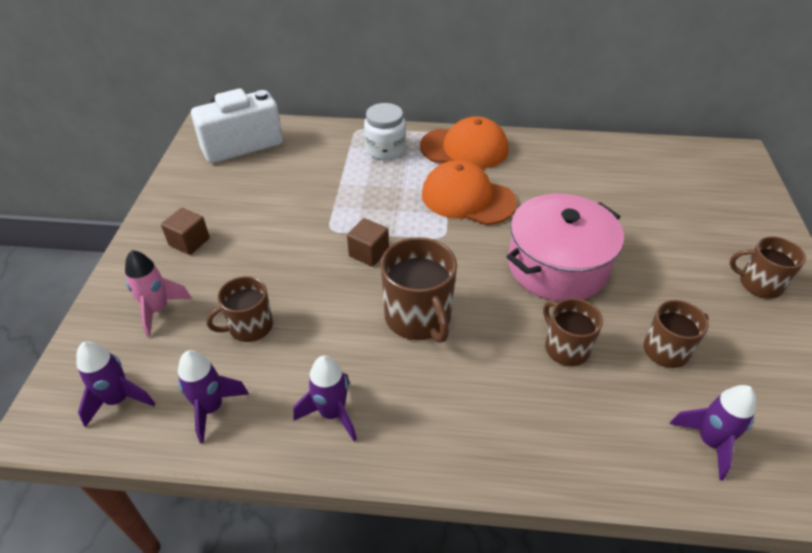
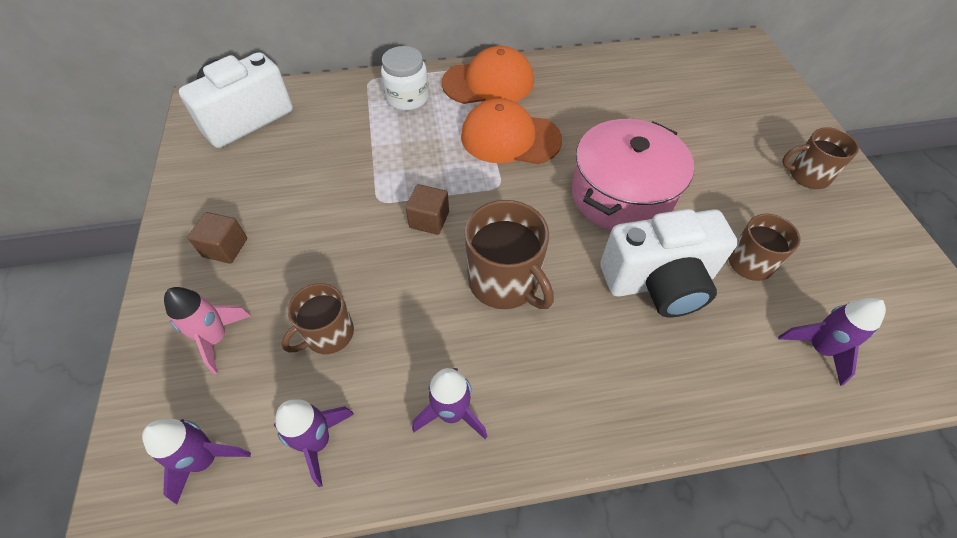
camera: 15 degrees left, 10 degrees up
(566, 348) = (658, 282): brown mug -> white camera

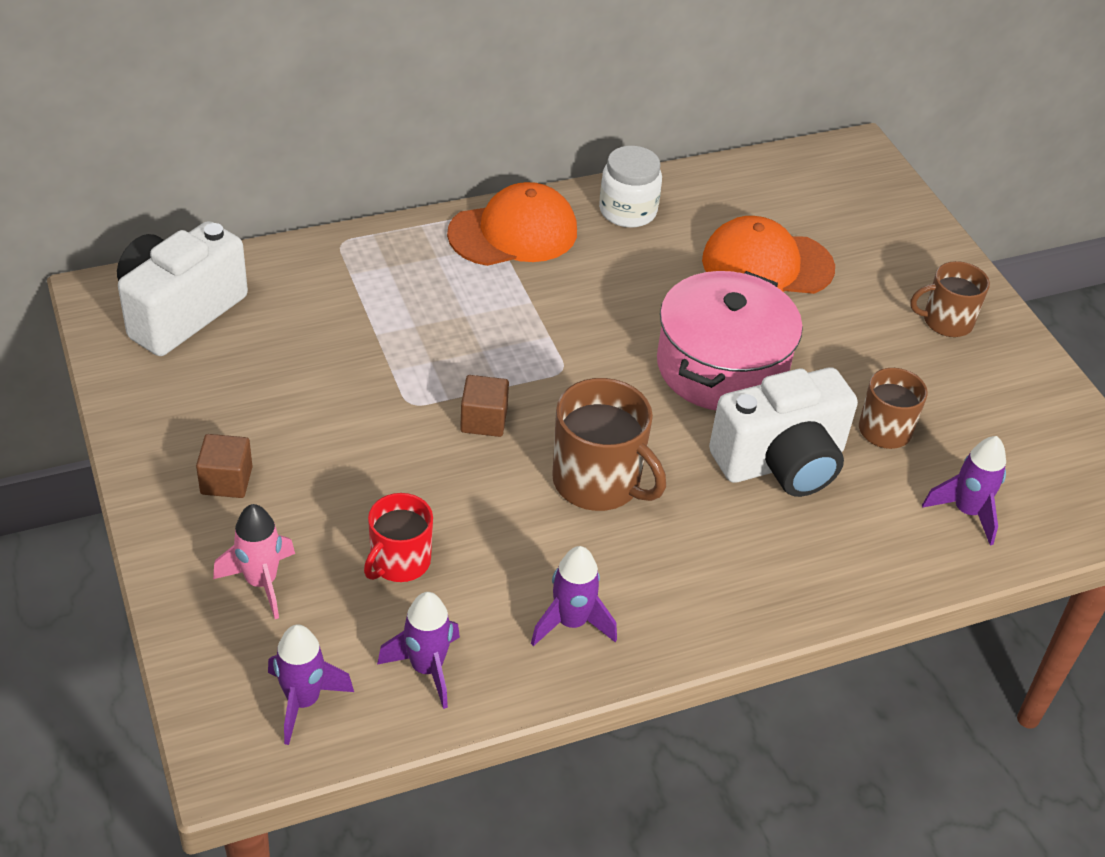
camera: 15 degrees left, 10 degrees down
(328, 334) = (399, 561): brown mug -> red mug
(407, 98) = (405, 264): white jar -> white jar (627, 211)
(510, 138) = (562, 307): orange cap -> orange cap (767, 264)

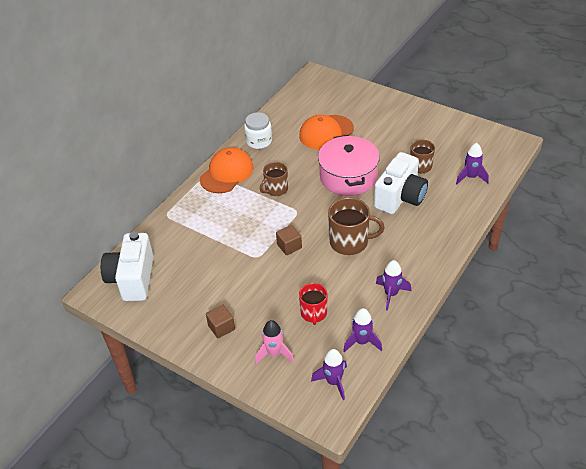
camera: 30 degrees left, 0 degrees up
(946, 321) = (402, 118): brown mug -> brown mug (276, 189)

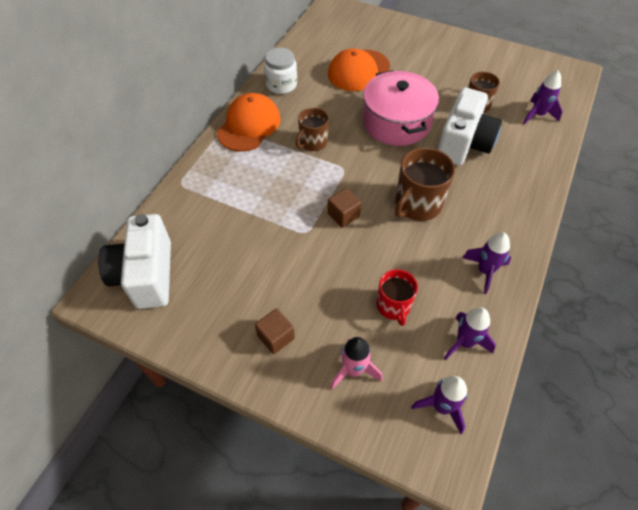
camera: 10 degrees left, 10 degrees up
(350, 242) = (417, 204): brown mug -> brown mug turned 135 degrees clockwise

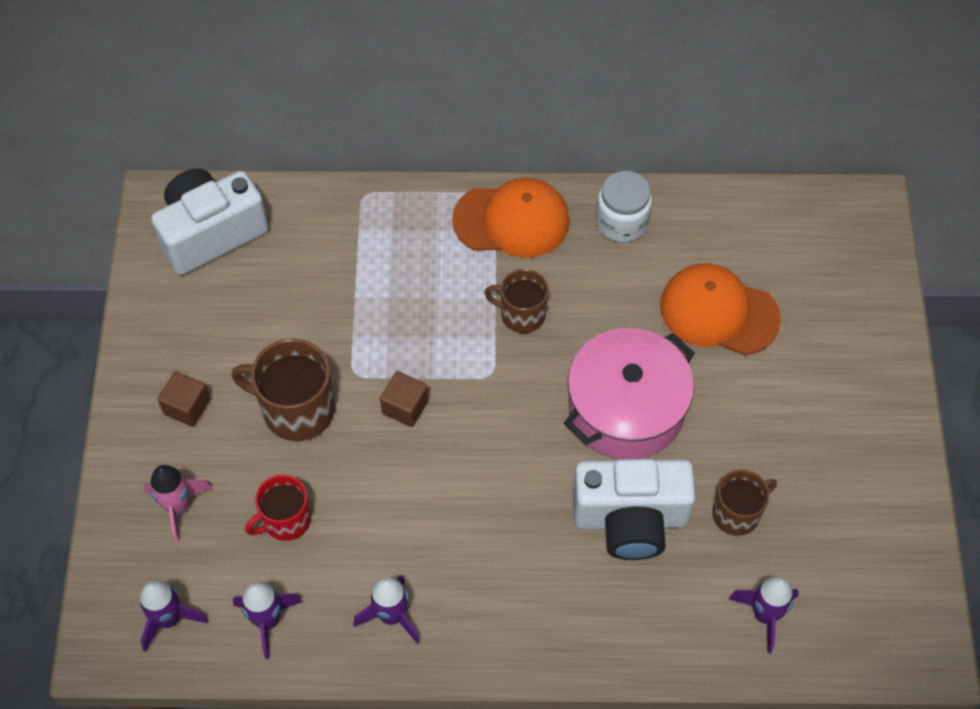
camera: 65 degrees right, 5 degrees up
(417, 204) = (470, 493): brown mug -> brown mug (296, 409)

